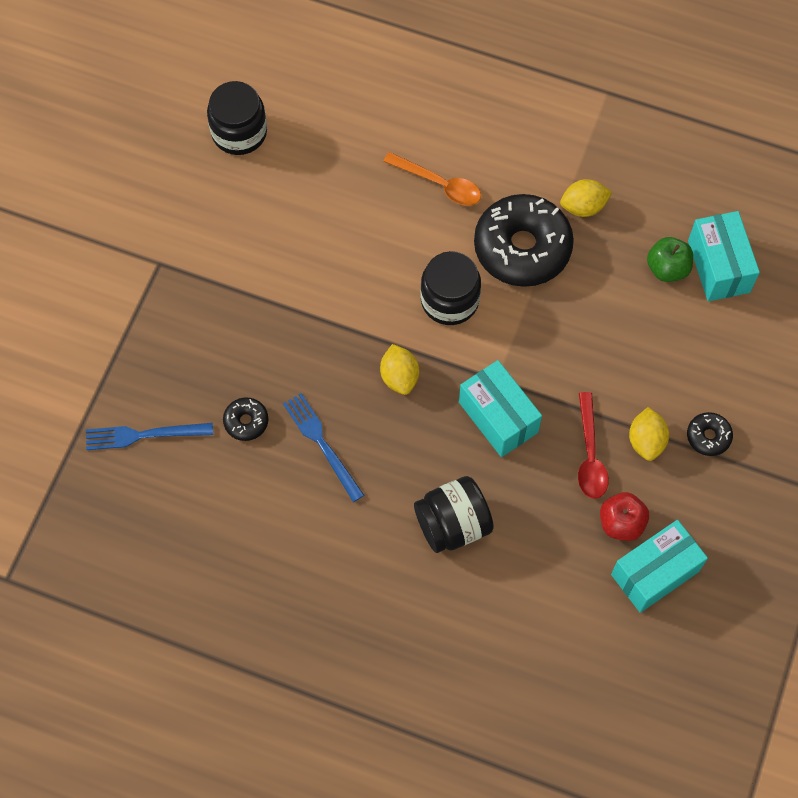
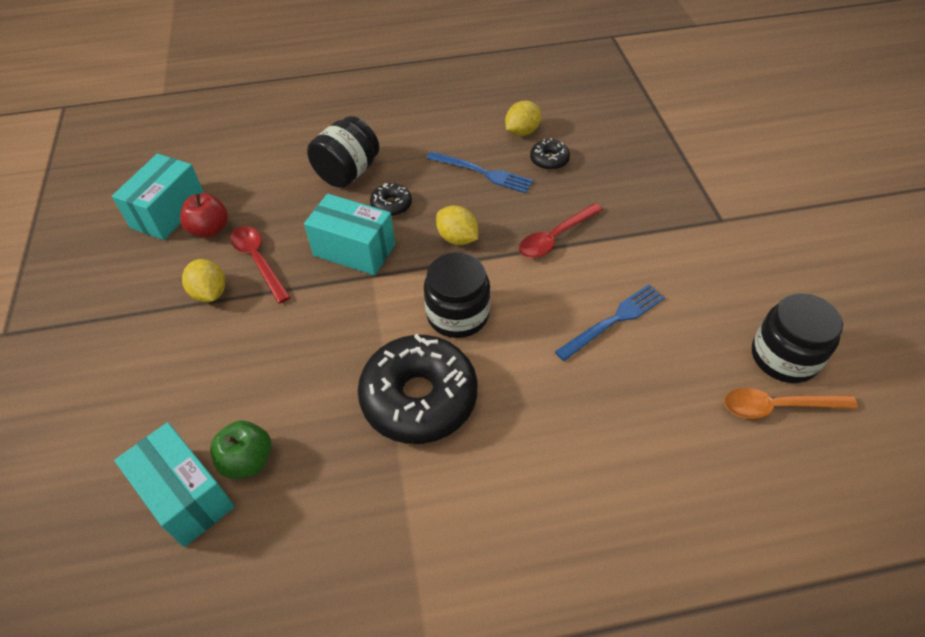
camera: 150 degrees right, 15 degrees down
(144, 435) = (610, 123): blue fork -> blue fork (613, 321)
(315, 328) = (555, 237): none -> red spoon
(439, 184) = (549, 416): orange spoon -> orange spoon (777, 406)
(583, 207) = (378, 479): yellow lemon -> yellow lemon (522, 132)
(708, 436) = (149, 323): black donut -> black donut (391, 205)

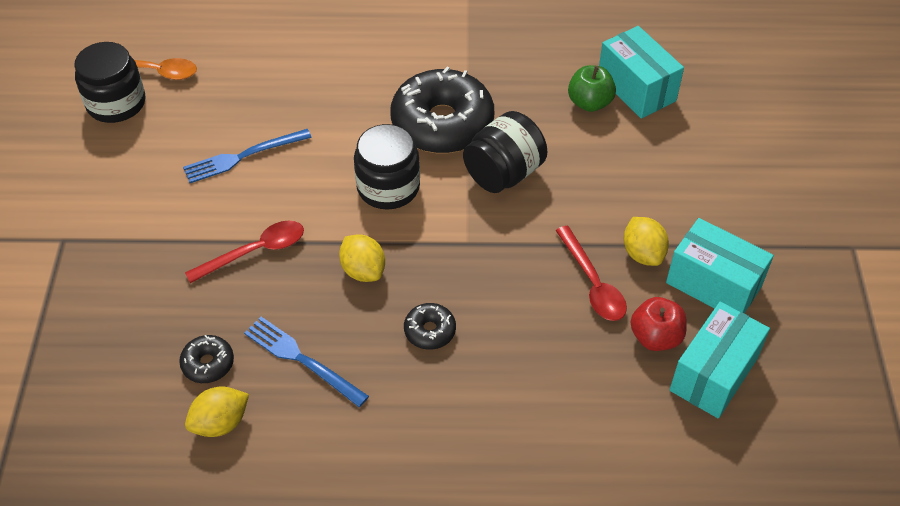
camera: 170 degrees left, 0 degrees up
(348, 172) = (478, 395): black jar -> black jar (503, 173)
(354, 250) = (483, 277): turquoise box -> turquoise box (713, 284)

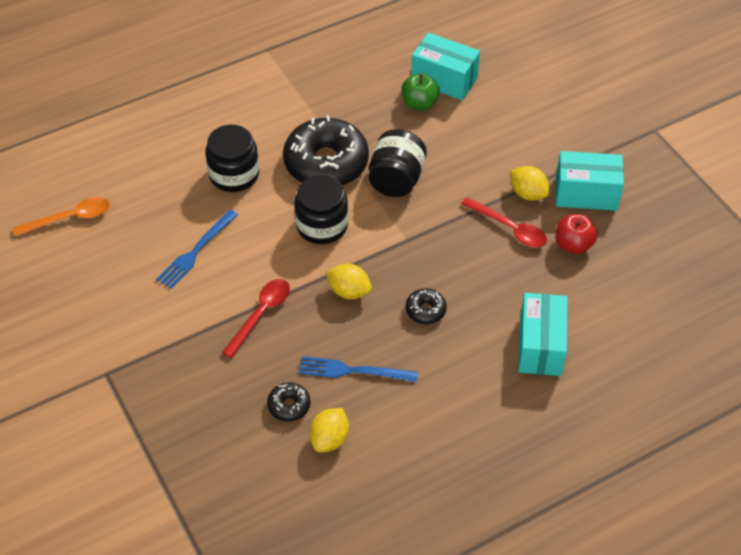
camera: 30 degrees left, 0 degrees up
(116, 103) = (61, 255): black jar -> black jar (234, 175)
(714, 374) = (624, 251): turquoise box -> turquoise box (540, 346)

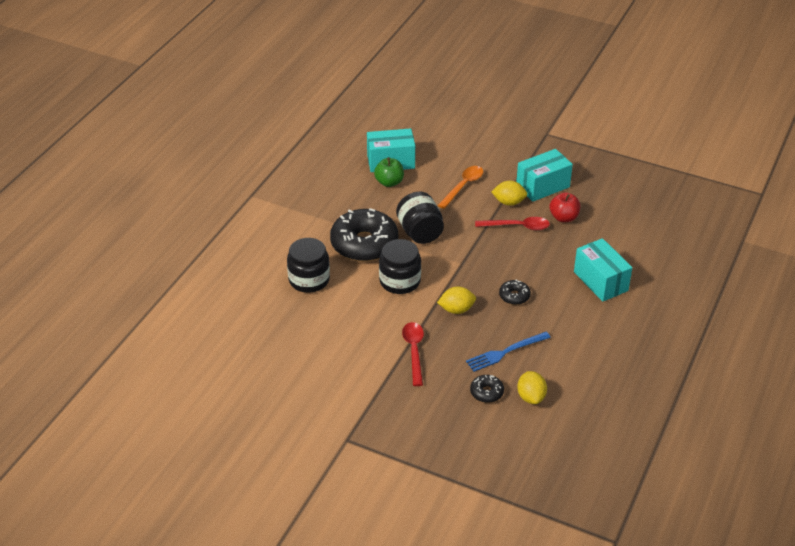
camera: 35 degrees left, 10 degrees down
(70, 218) = (219, 361): orange spoon -> orange spoon (463, 186)
(196, 251) = (331, 336): blue fork -> none

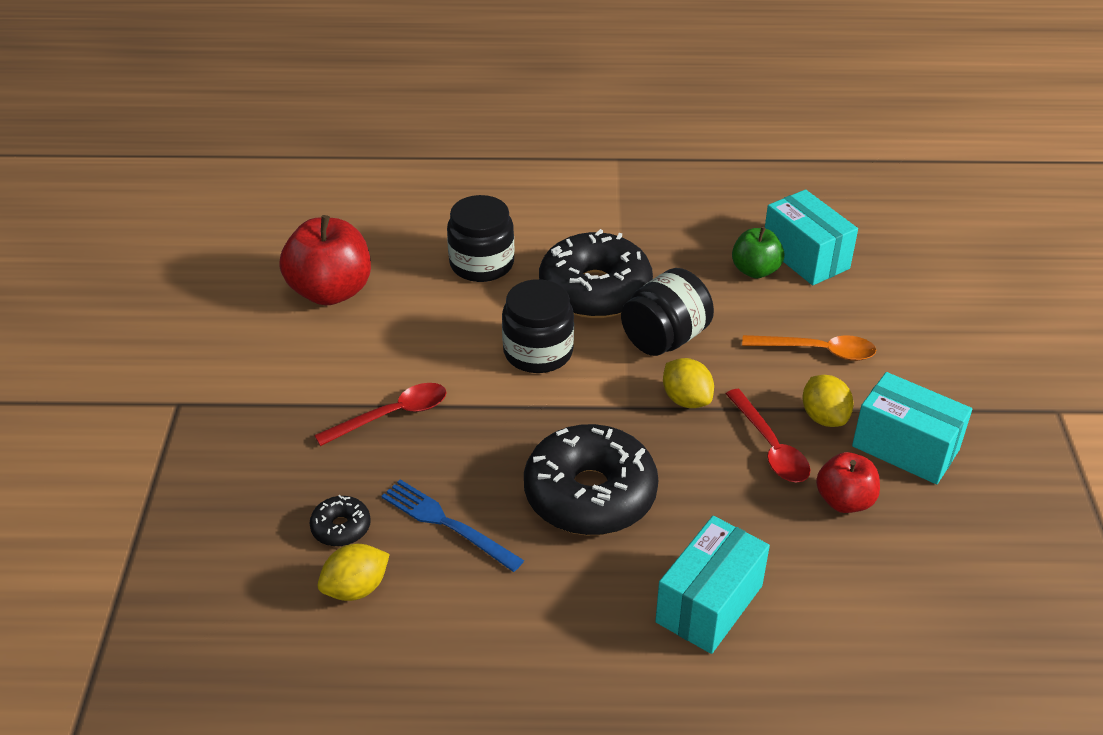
camera: 65 degrees right, 0 degrees up
(289, 349) = (331, 291): none -> red apple
(456, 310) = (513, 434): yellow lemon -> yellow lemon (686, 399)
(514, 296) = (590, 494): black donut -> black donut, size x2.27

